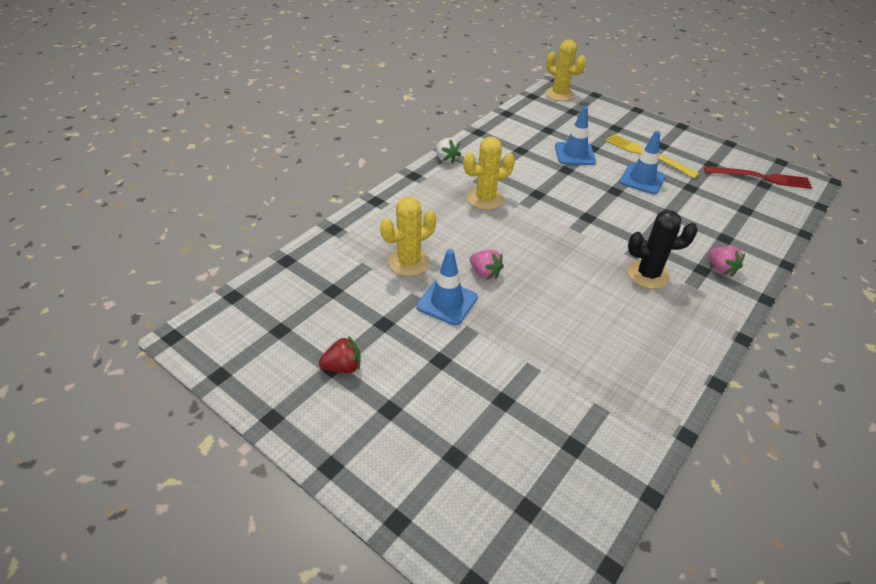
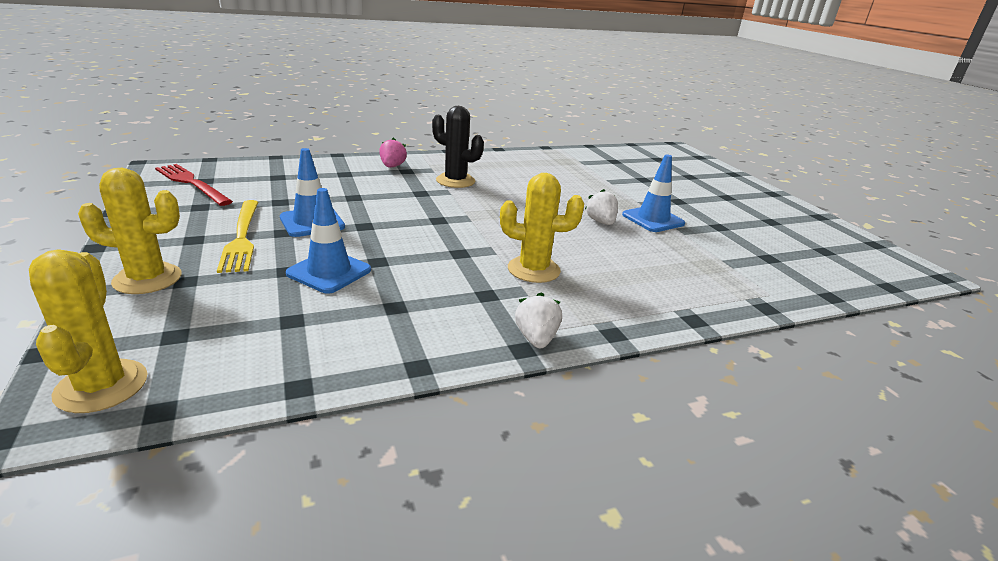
camera: 150 degrees left, 15 degrees down
(343, 367) = (761, 218): red strawberry -> none
(409, 262) = (676, 251): yellow cactus -> yellow cactus (147, 279)
(485, 273) = (601, 222): pink strawberry -> white strawberry

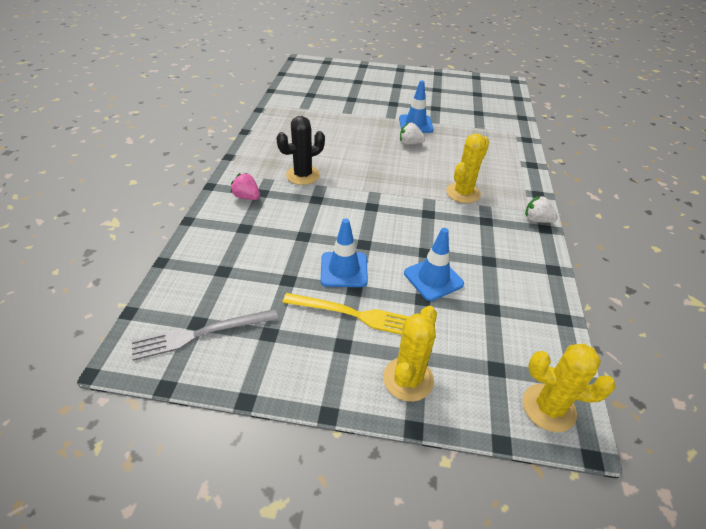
camera: 60 degrees left, 15 degrees up
(191, 183) = (201, 334): red fork -> grey fork

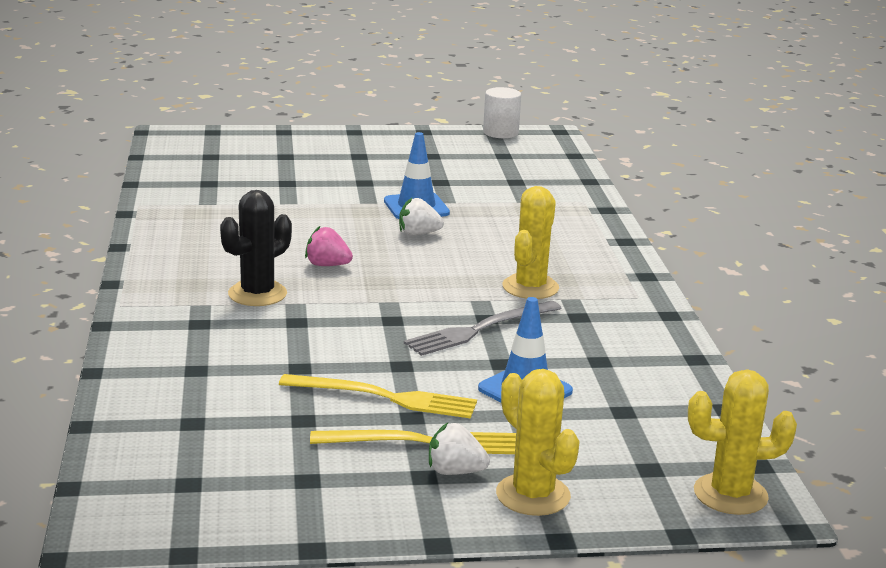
camera: 15 degrees left, 20 degrees down
(201, 334) = (202, 493): grey fork -> grey fork (479, 329)
(247, 197) = (177, 332): pink strawberry -> pink strawberry (327, 265)
(344, 269) = (385, 397): blue traffic cone -> yellow fork
(408, 379) = (533, 495): yellow cactus -> yellow cactus turned 45 degrees counterclockwise
(480, 78) = (500, 133): none -> white cylinder
(537, 220) = (654, 306): white strawberry -> white strawberry (455, 471)

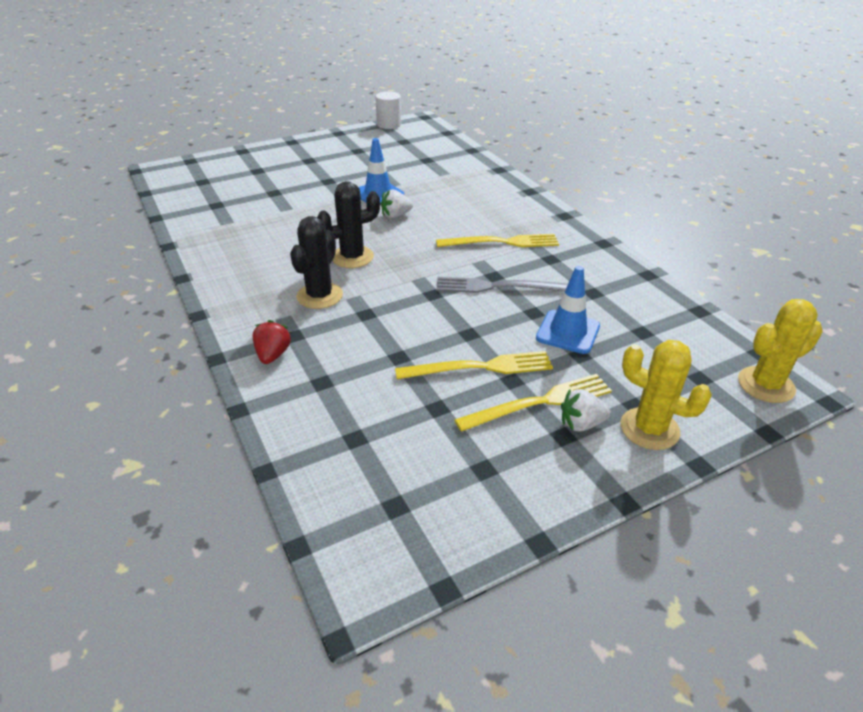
camera: 20 degrees left, 15 degrees up
(163, 335) = (273, 355): none -> red strawberry
(327, 265) = (352, 257): pink strawberry -> black cactus
(479, 329) = (497, 287): grey fork -> grey fork turned 60 degrees clockwise
(530, 287) = (502, 242): yellow cactus -> yellow fork

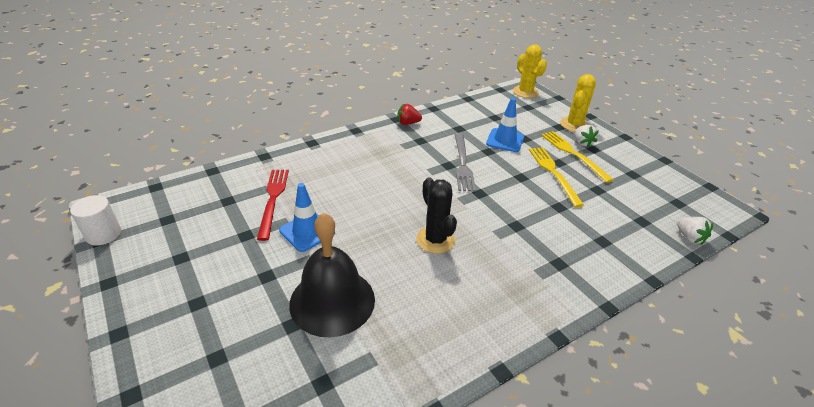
camera: 95 degrees left, 0 degrees up
(273, 355) = (588, 272): red strawberry -> red strawberry (408, 123)
(290, 206) = (332, 301): none -> black bell
(320, 296) = (501, 254): black cactus -> none
(396, 215) = (355, 217): white strawberry -> white strawberry (689, 237)
(426, 177) = (273, 199): none -> red fork
(502, 242) = (400, 159): yellow fork -> none

